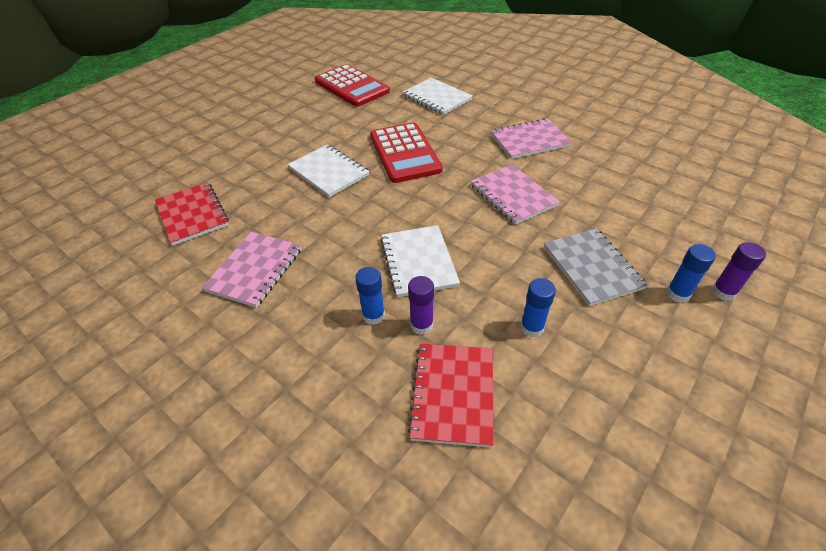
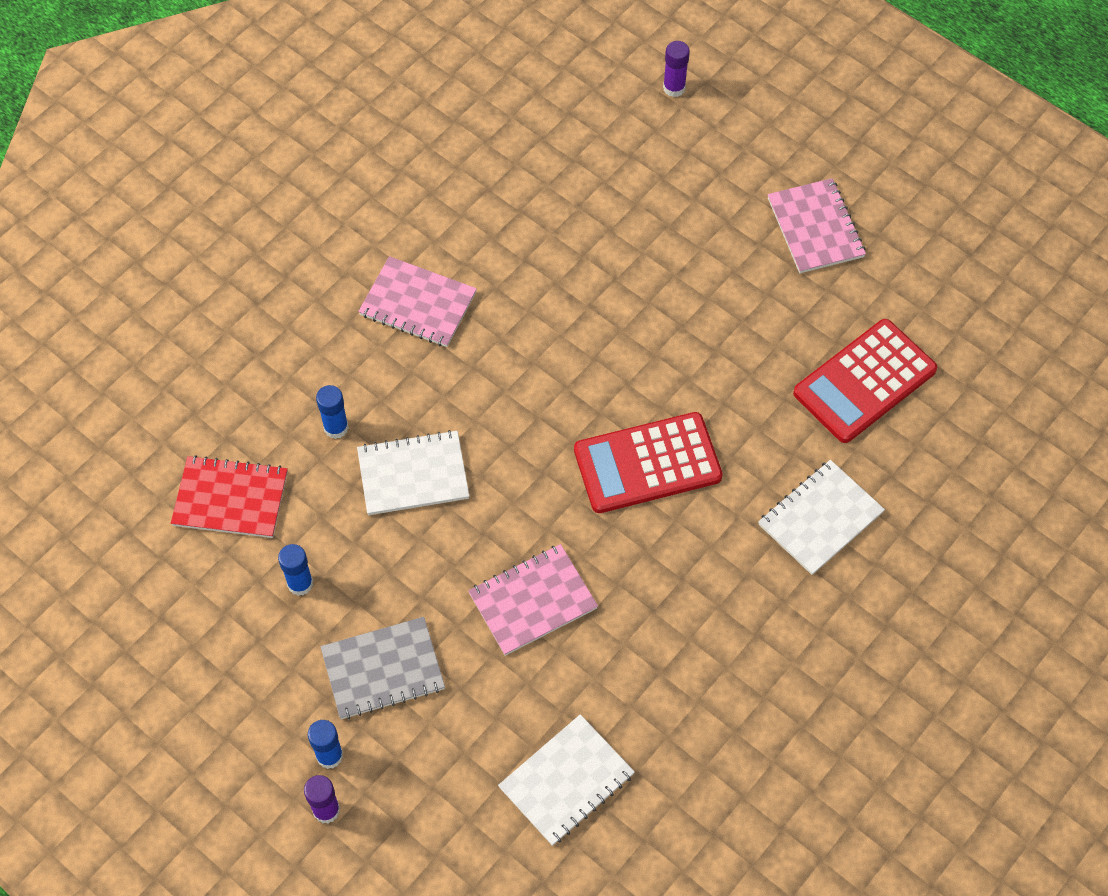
camera: 90 degrees right, 15 degrees up
(192, 214) = (523, 219): red notebook -> none
(329, 172) = (605, 365): white notebook -> white notebook (566, 781)
(421, 325) = (317, 474): purple glue stick -> purple glue stick (674, 88)
(529, 140) = (674, 649): pink notebook -> pink notebook (815, 228)

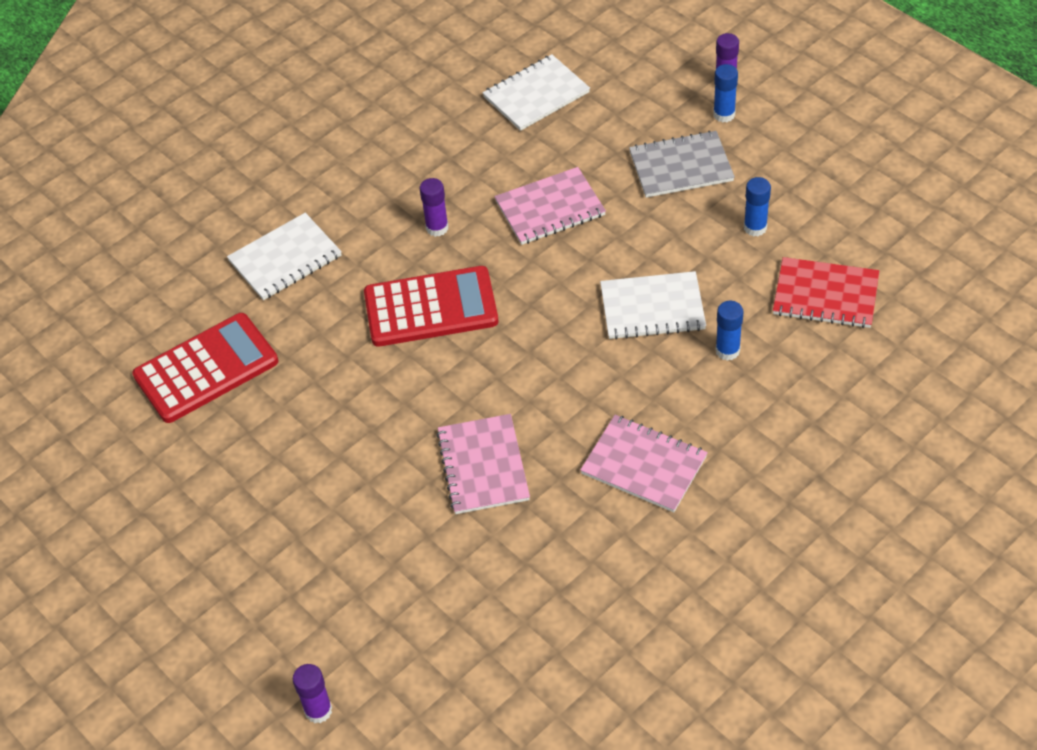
camera: 170 degrees left, 10 degrees down
(658, 568) = (437, 228): none -> purple glue stick
(815, 228) = (204, 525): pink notebook -> pink notebook (483, 466)

